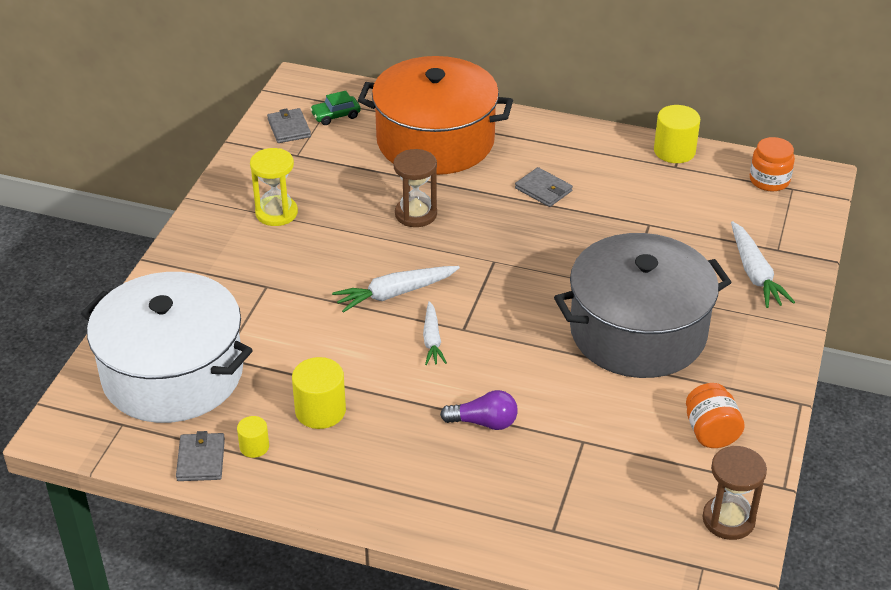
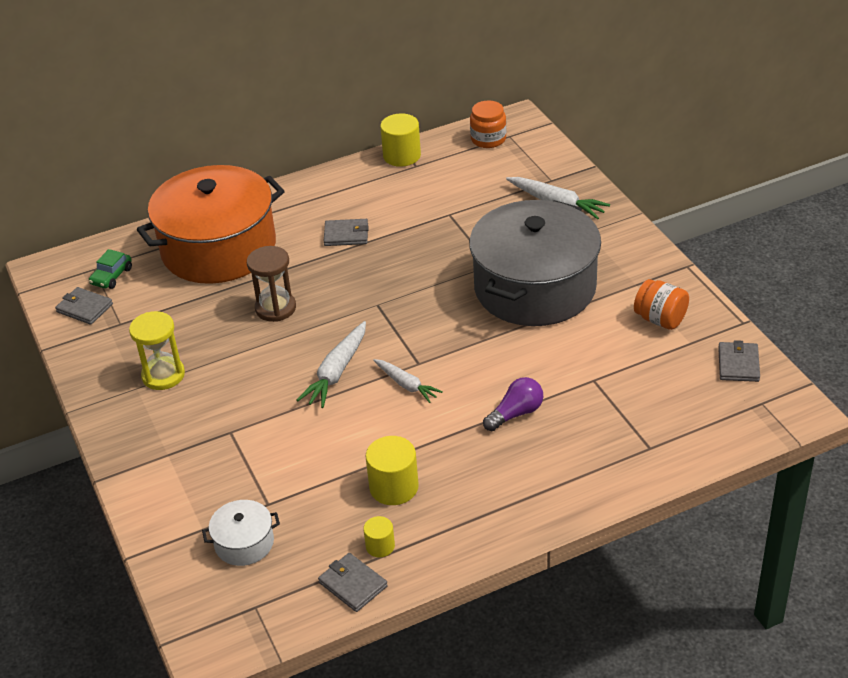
camera: 40 degrees left, 0 degrees up
(173, 374) = (244, 543): white pot -> white pot, size x0.41
(728, 519) = (738, 364): brown hourglass -> grey wallet

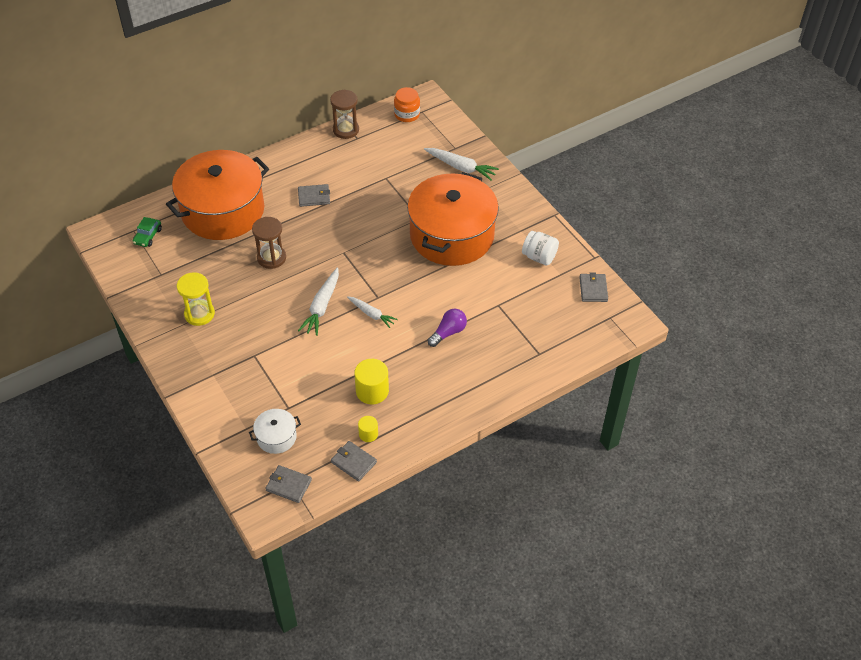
camera: 10 degrees left, 10 degrees up
(84, 308) = (132, 263): grey wallet -> grey wallet (288, 485)
(402, 156) = (346, 130): yellow cylinder -> brown hourglass
(535, 288) = (452, 235): grey pot -> orange pot
(660, 319) = (539, 257): orange jar -> white jar

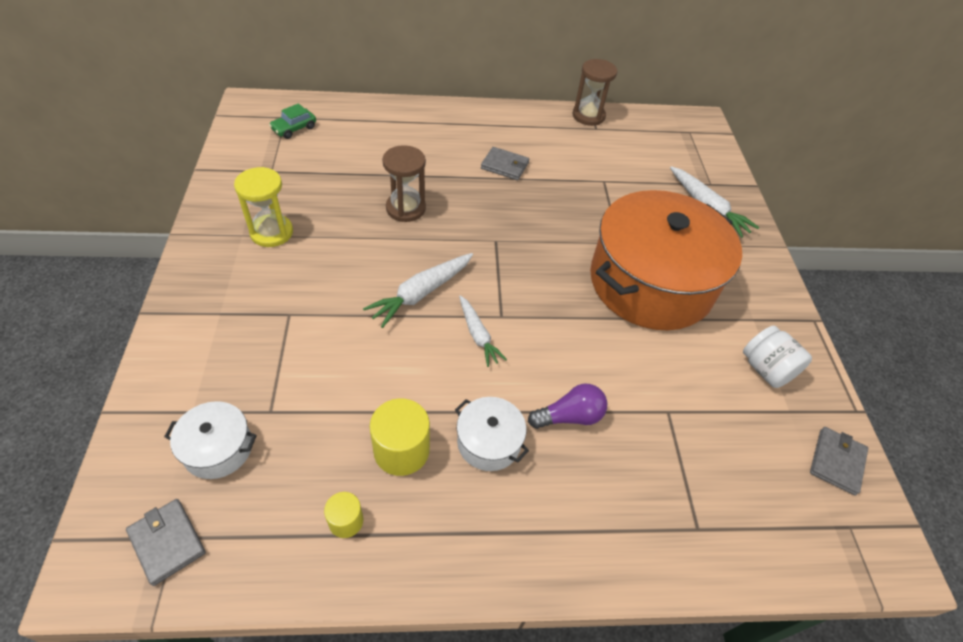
camera: 25 degrees right, 0 degrees up
(223, 210) = (393, 137): orange pot -> none
(353, 462) = (288, 559): grey wallet -> none
(407, 114) = (670, 128): orange jar -> none
(414, 365) = (489, 442): none -> white pot

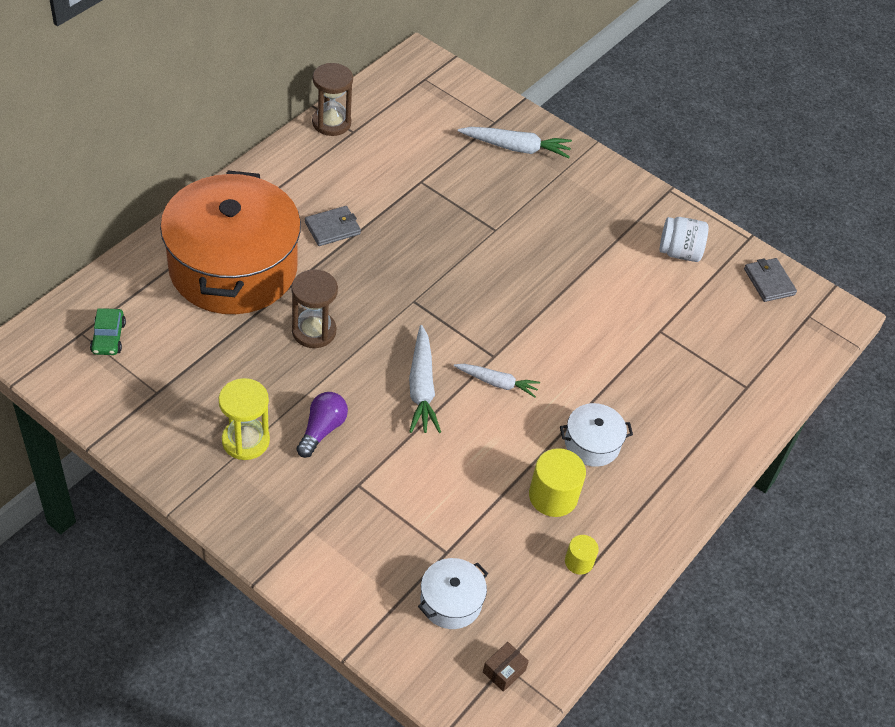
camera: 50 degrees left, 0 degrees up
(167, 542) = (504, 671): grey wallet -> brown box
(569, 416) = (614, 385): purple light bulb -> purple light bulb (322, 430)
(651, 282) = (551, 245): orange pot -> orange pot (233, 267)

